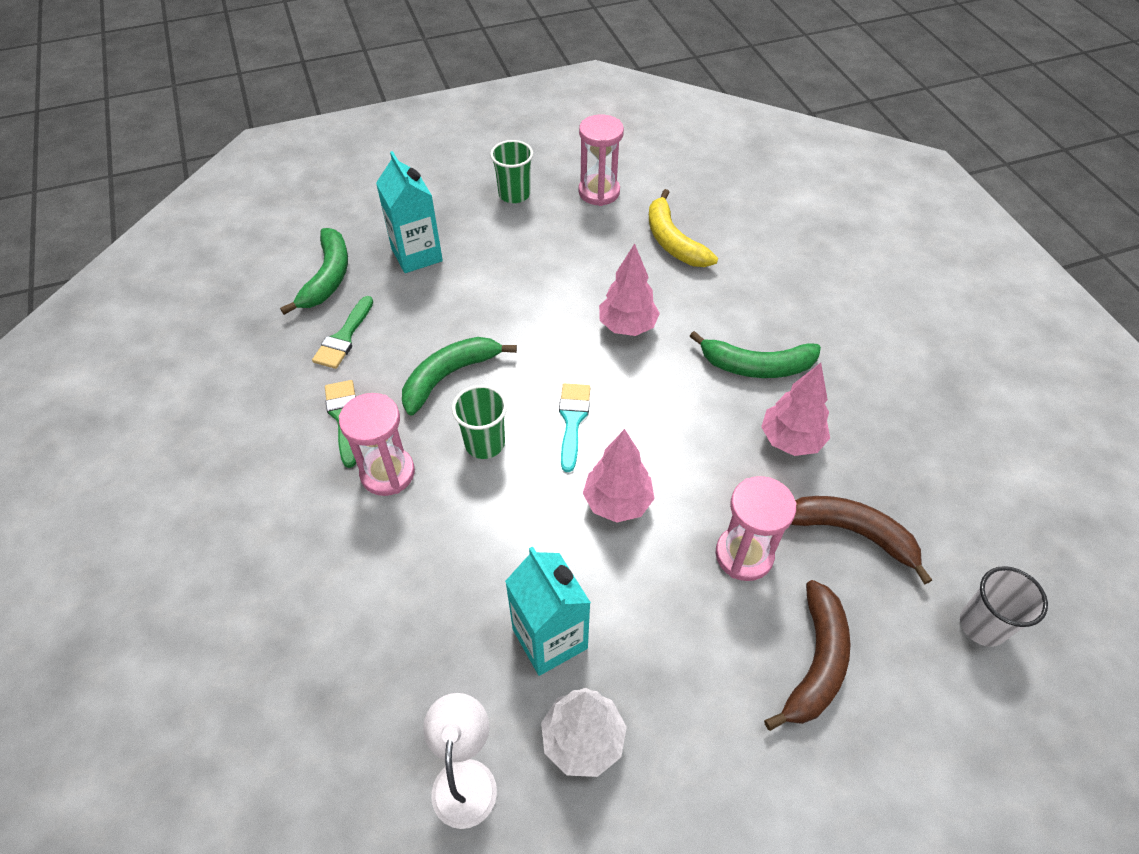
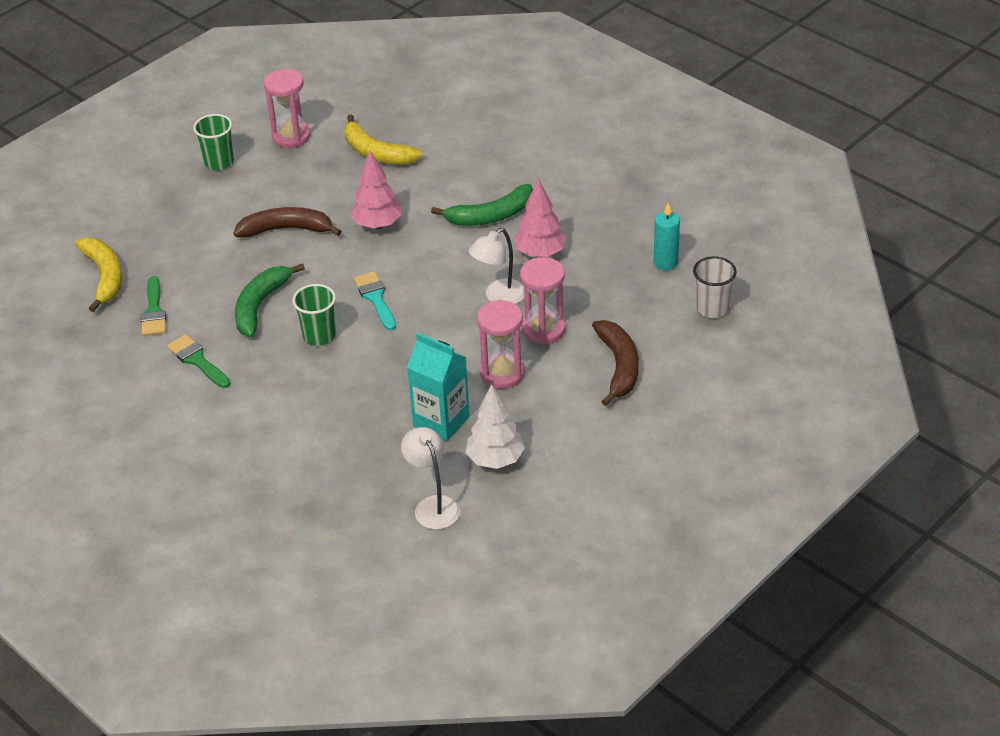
camera: 25 degrees left, 10 degrees down
(327, 277) = (104, 277): green banana -> yellow banana
(387, 473) = (259, 379): pink hourglass -> pink hourglass (502, 373)
(417, 255) = (168, 235): turquoise carton -> none
(617, 502) = (439, 333): pink tree -> none
(712, 482) = (499, 297): none -> white lamp
(852, 533) = (608, 291): brown banana -> brown banana (287, 229)
(944, 522) = (665, 262): none -> turquoise candle

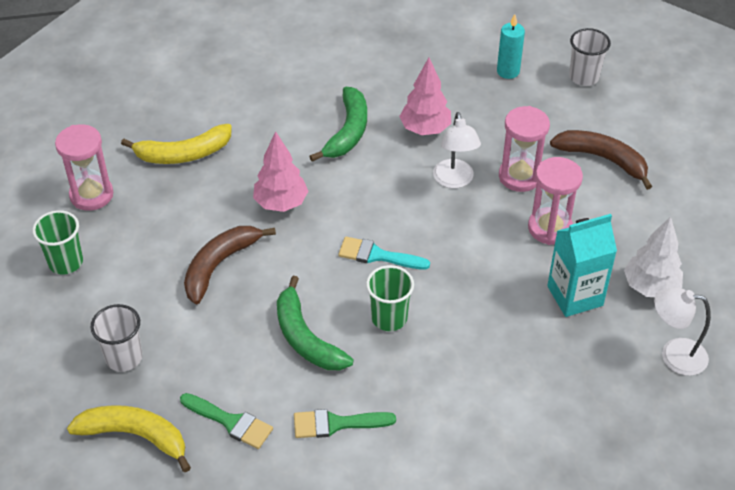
camera: 55 degrees left, 5 degrees up
(163, 235) = (124, 357): none -> white cup

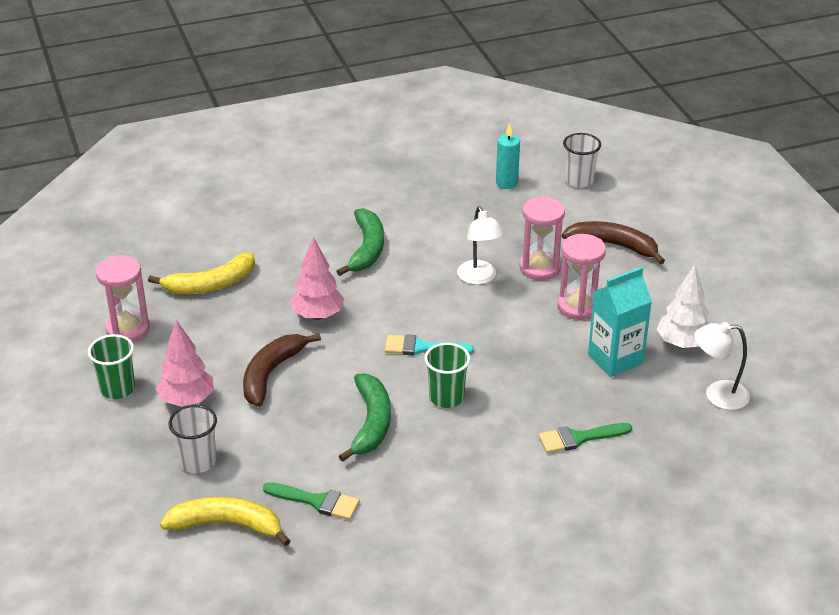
camera: 10 degrees left, 10 degrees down
(305, 337) = (371, 423): green banana -> green banana turned 135 degrees counterclockwise
(336, 424) = (419, 490): green brush -> green brush (579, 438)
(425, 129) = (440, 239): pink tree -> pink tree (187, 400)

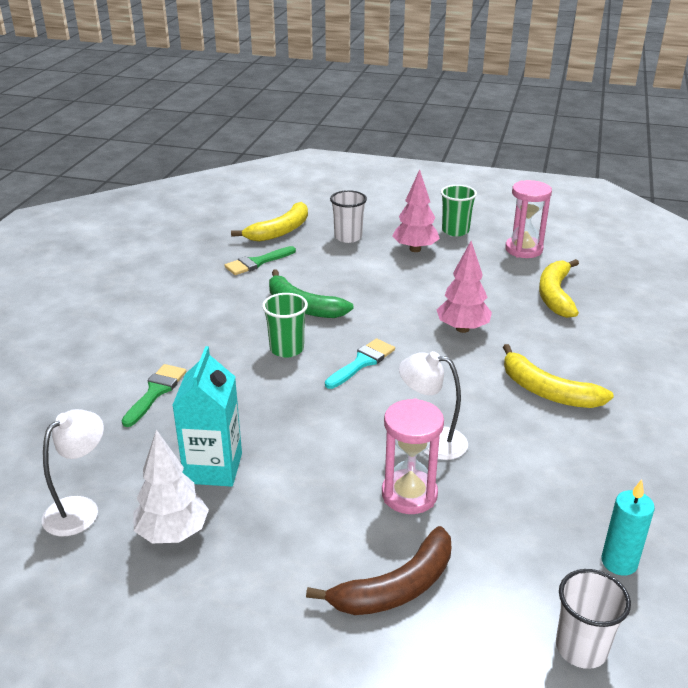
camera: 125 degrees right, 5 degrees down
(271, 373) = (408, 286): brown banana -> none
(366, 249) = (547, 391): green banana -> yellow banana
(578, 307) = (315, 487): pink hourglass -> none

